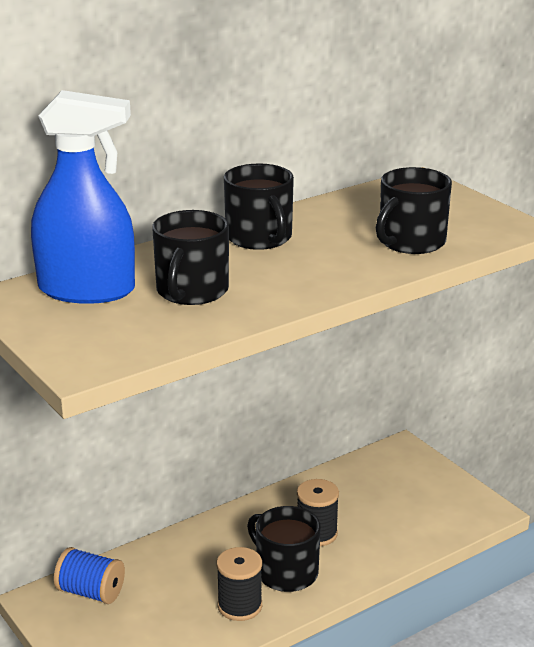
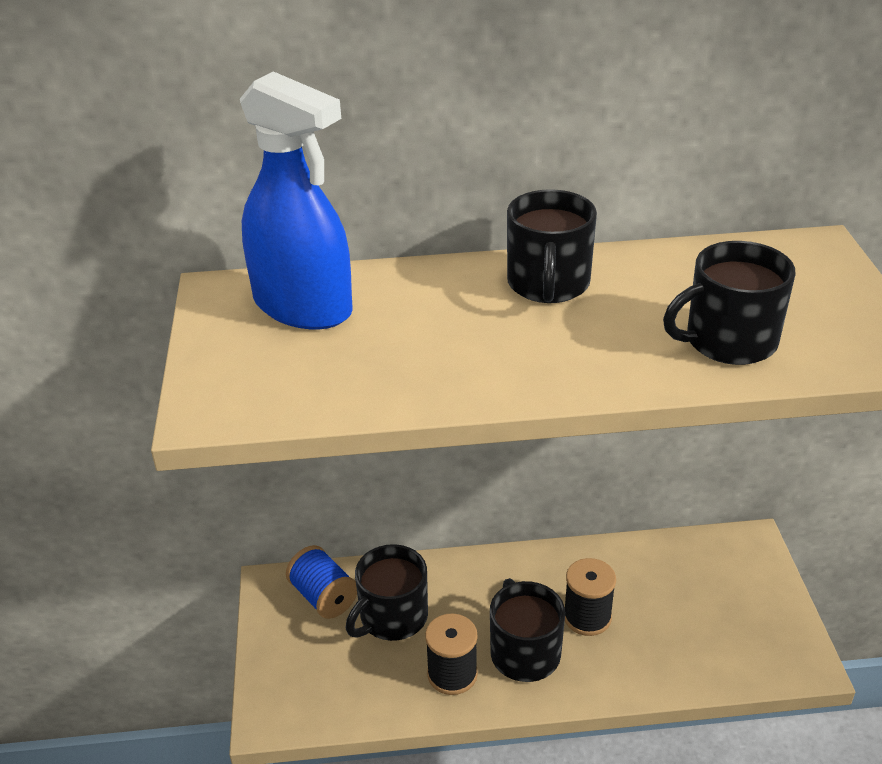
camera: 30 degrees right, 10 degrees up
(191, 291) = (407, 341): black mug -> black mug (392, 617)

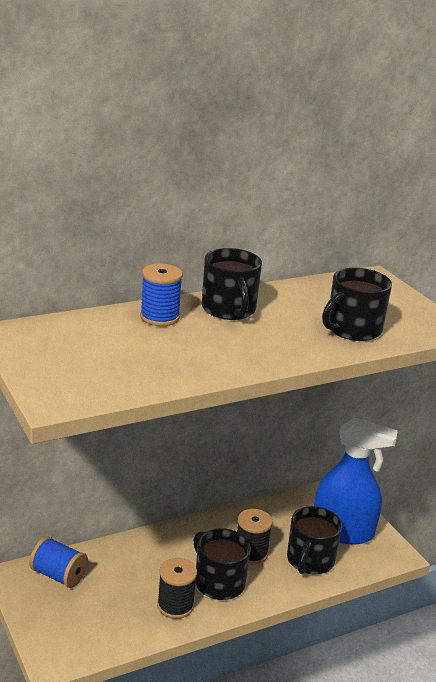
camera: 25 degrees left, 10 degrees down
(303, 307) = (77, 336): blue spray bottle -> blue spray bottle (343, 531)
(392, 617) = (116, 579): black mug -> black mug (310, 560)
(437, 287) = (159, 317): none -> blue spool

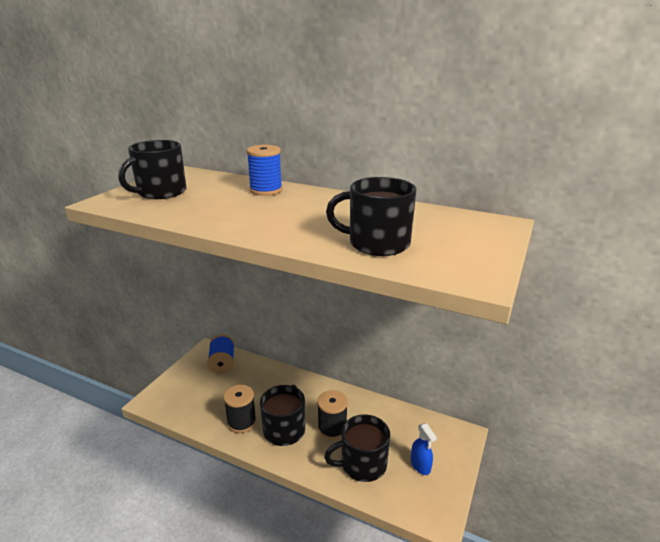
camera: 55 degrees right, 0 degrees up
(229, 309) = (319, 201): black mug -> black mug (161, 192)
(343, 531) = (420, 465): blue spray bottle -> blue spray bottle, size x0.42

